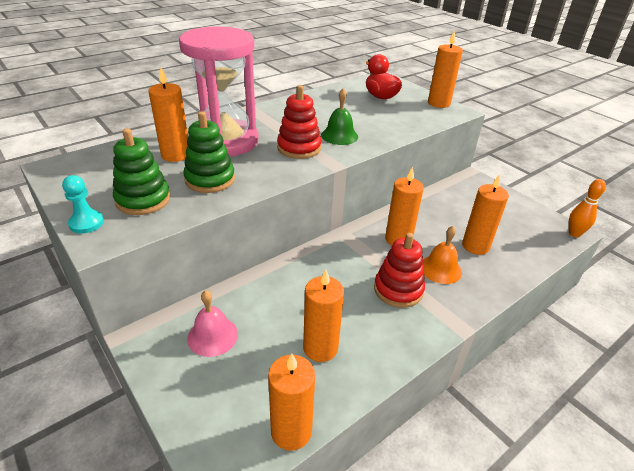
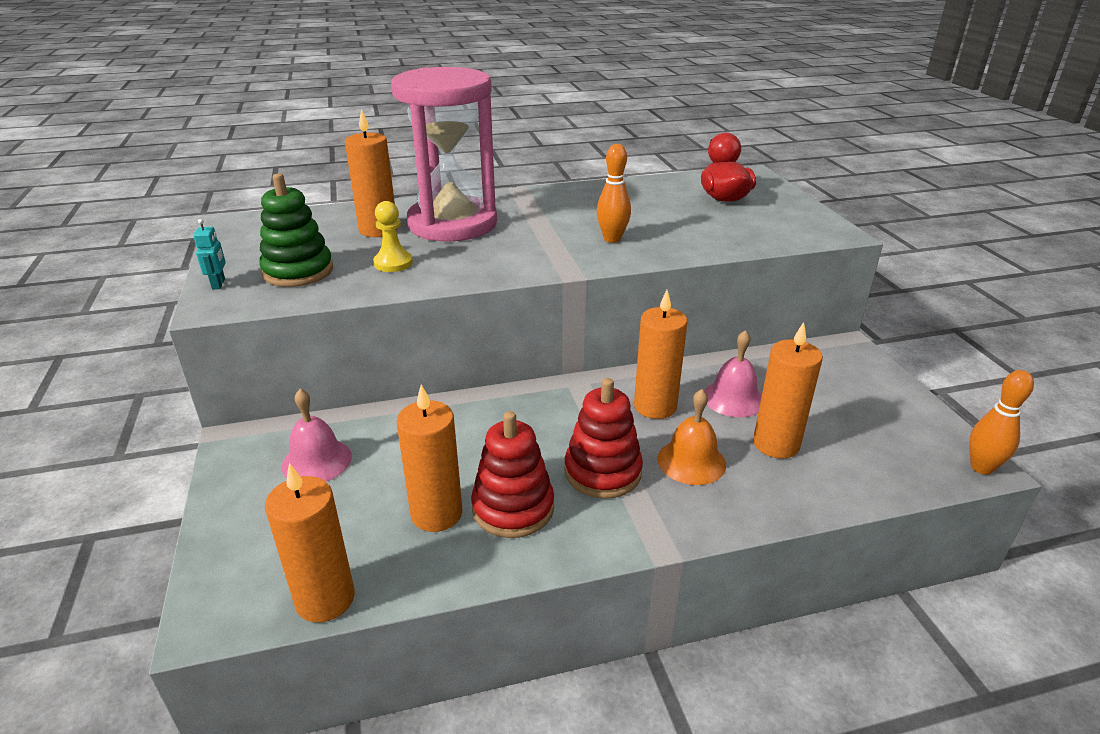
camera: 25 degrees right, 5 degrees down
(86, 223) = (219, 284): turquoise pawn -> turquoise robot
(210, 179) = (393, 263): green stacking toy -> yellow pawn
(299, 148) = (540, 245): red stacking toy -> red stacking toy (513, 508)
(339, 136) = (612, 239): green bell -> orange bowling pin
(436, 223) = (733, 398): none -> pink bell
(438, 103) = (812, 218): orange candle -> none

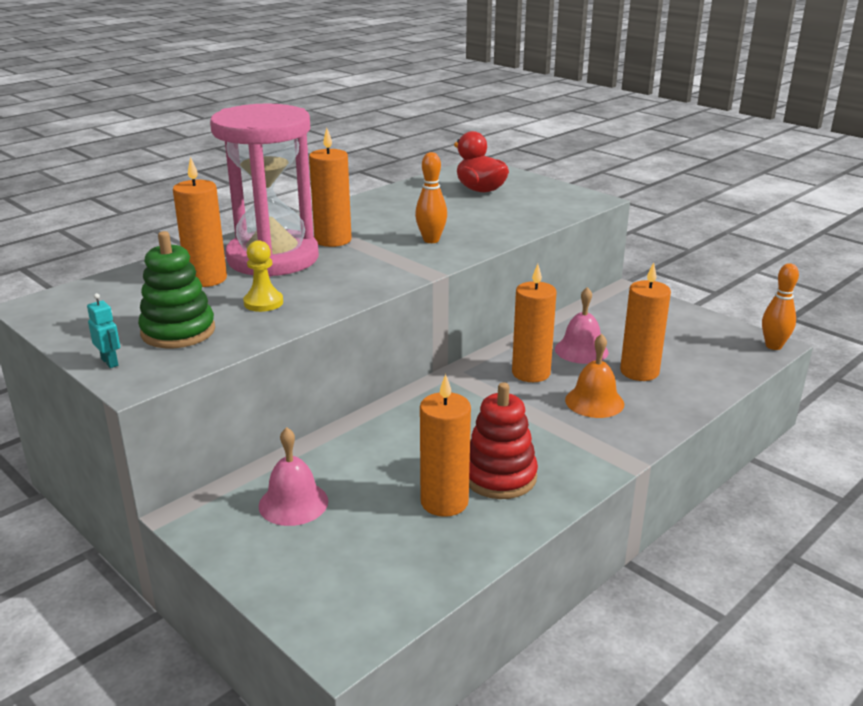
camera: 30 degrees left, 5 degrees down
(325, 599) = (423, 590): orange candle -> orange candle (333, 240)
(602, 472) = (539, 430): red stacking toy -> none

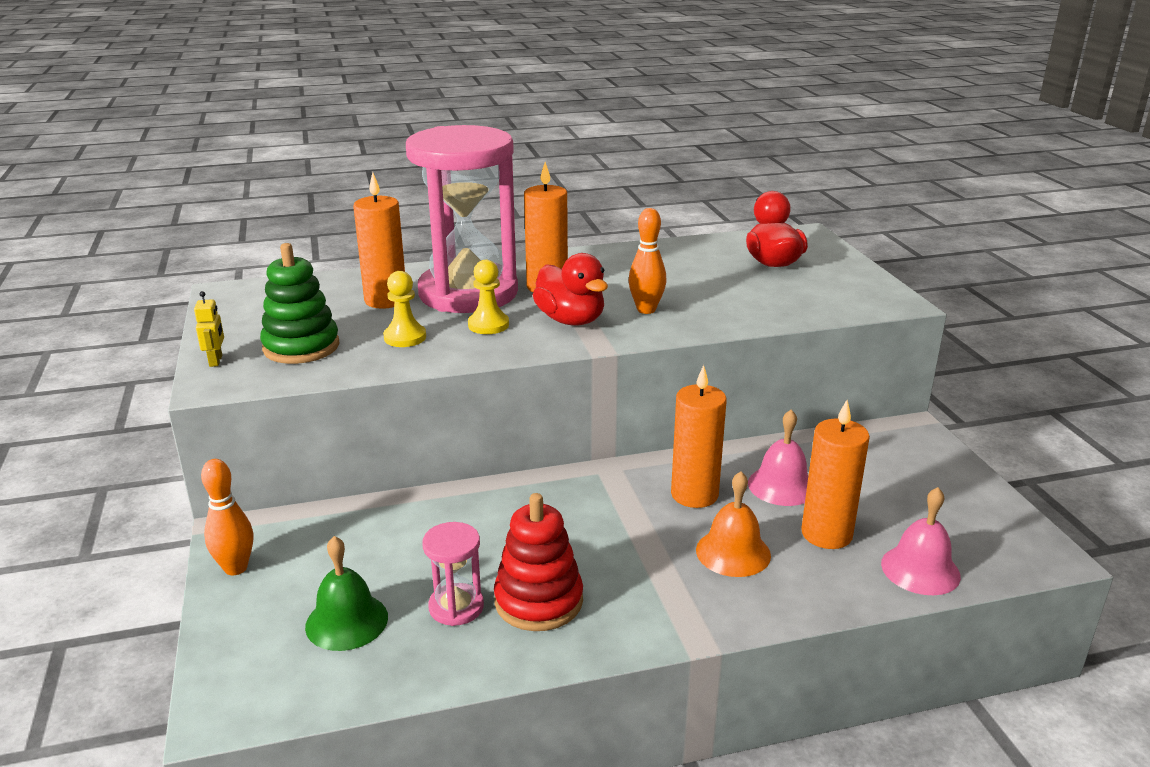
camera: 30 degrees right, 0 degrees up
(110, 362) = (216, 361): turquoise robot -> yellow robot
(293, 503) = (323, 553): pink bell -> pink bell (920, 569)
(322, 278) = (488, 325): none -> yellow pawn
(370, 542) = (346, 621): none -> green bell
(384, 260) = (571, 320): none -> red duck
(444, 502) = (456, 607): orange candle -> pink hourglass
(773, 346) = (1050, 558): orange bowling pin -> orange bowling pin (236, 568)

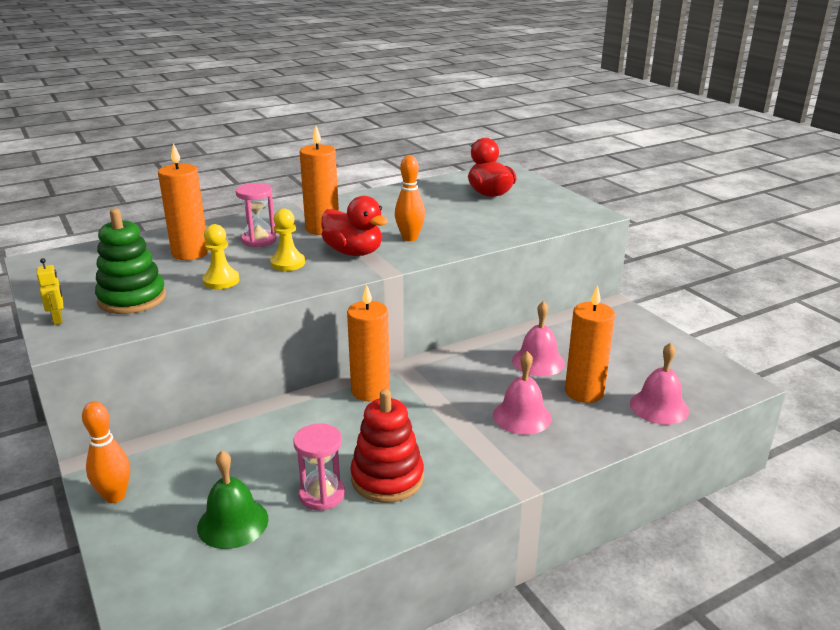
camera: 15 degrees left, 0 degrees up
(468, 293) = (259, 240): pink hourglass -> pink hourglass, size x0.42
(694, 494) = (476, 378): orange candle -> orange candle (370, 391)
(733, 552) = (522, 416): orange bell -> pink bell

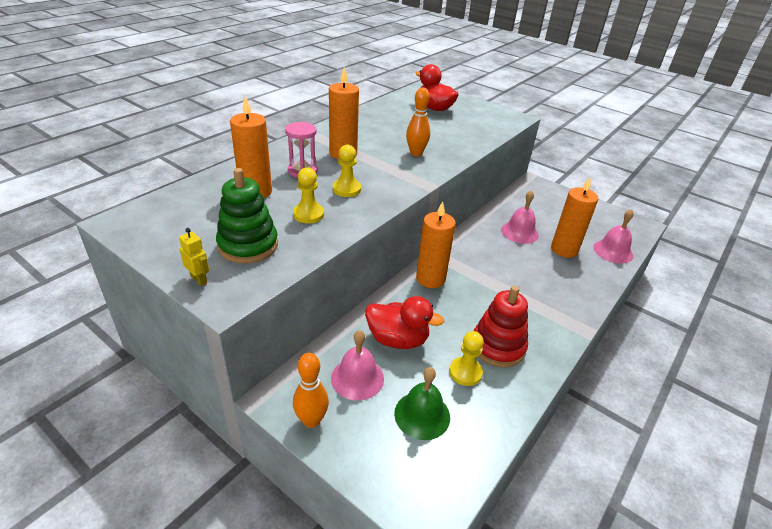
camera: 25 degrees left, 10 degrees up
(322, 495) = (465, 372): pink hourglass -> yellow pawn
(354, 252) = (387, 172): red duck -> red duck (398, 339)
(522, 416) = (542, 276): pink bell -> pink bell (357, 378)

